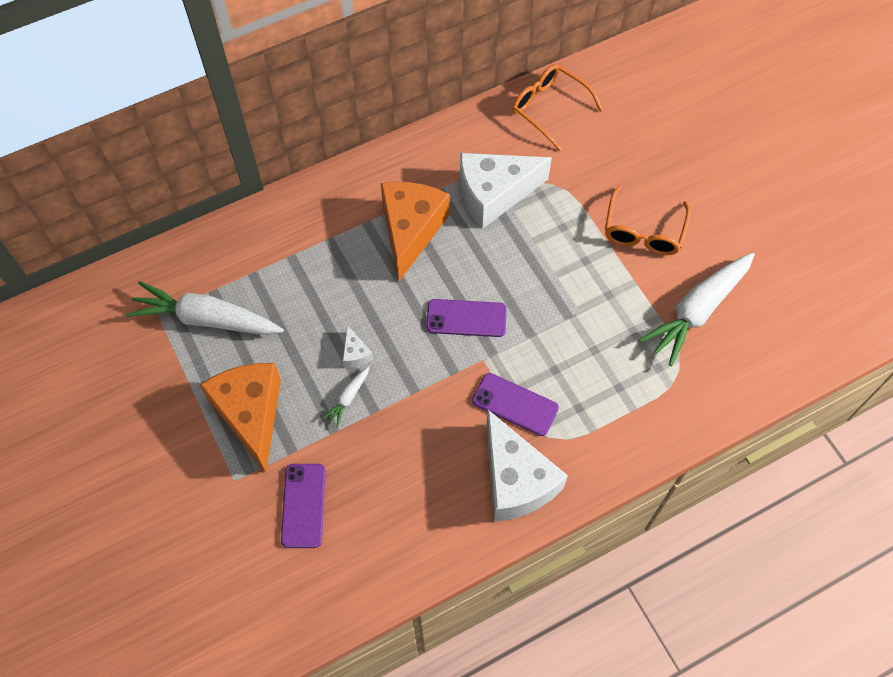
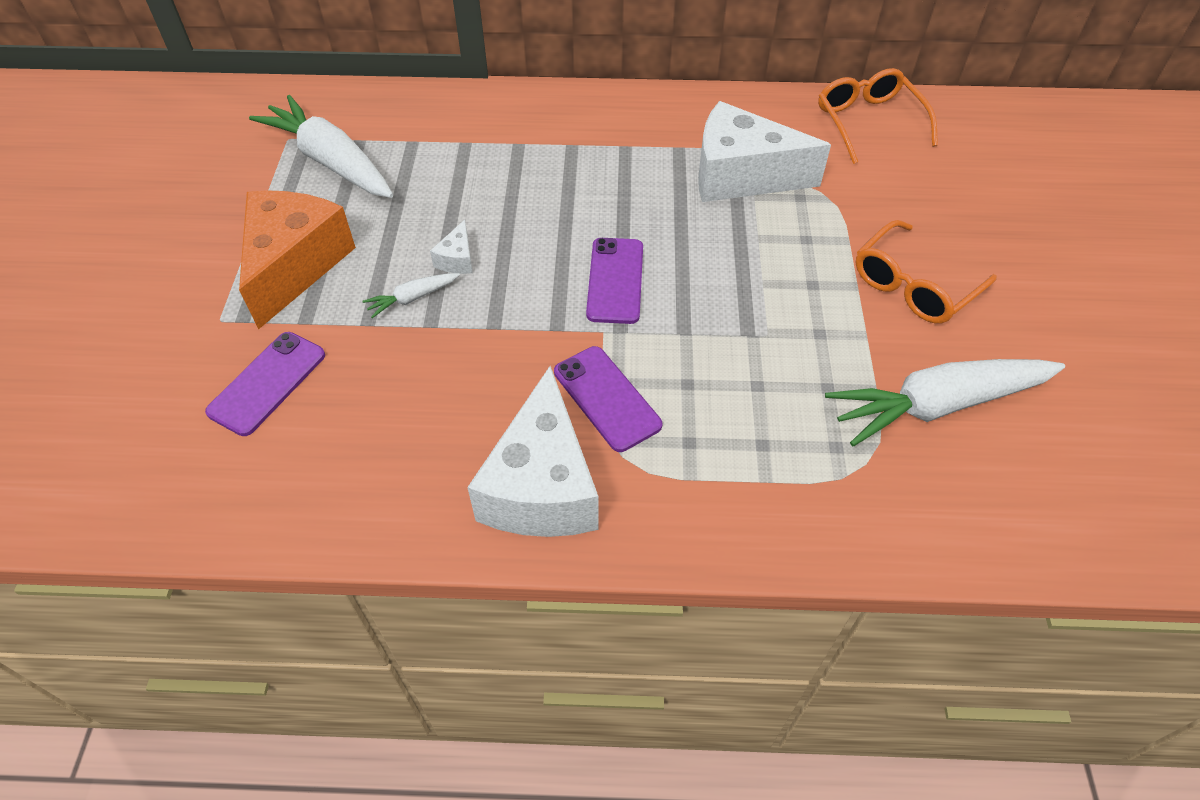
camera: 30 degrees right, 10 degrees down
(411, 230) = (616, 171): orange cheese -> none
(466, 318) = (615, 280): purple phone -> purple phone turned 60 degrees clockwise

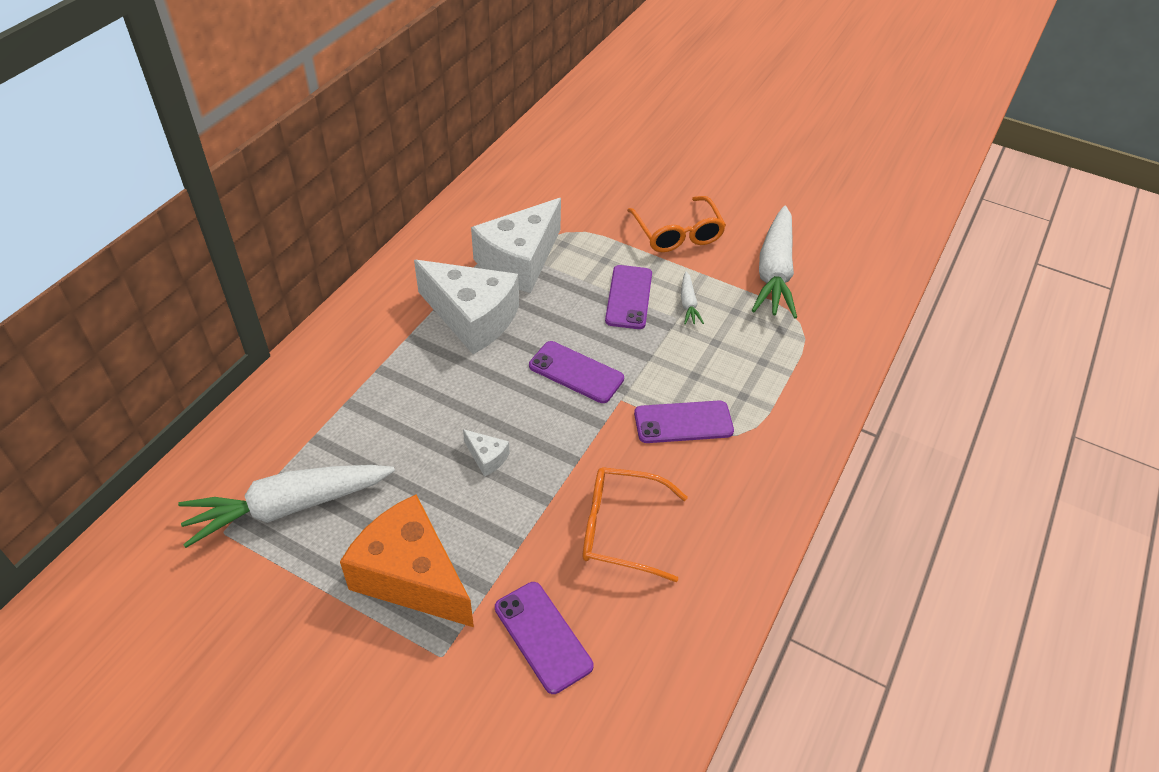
camera: 65 degrees left, 5 degrees down
(412, 298) = (511, 502): white carrot -> white carrot (688, 303)
(541, 486) = (740, 488): white cheese -> white cheese (472, 318)
(764, 281) = (629, 297): none -> purple phone
(868, 122) = (517, 178): orange glasses -> orange glasses (621, 529)

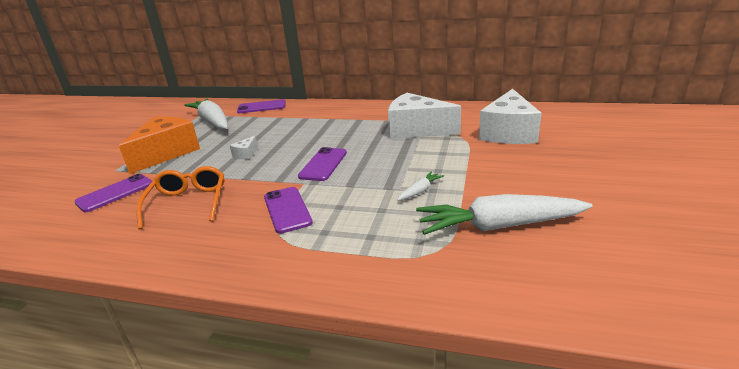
camera: 80 degrees right, 20 degrees down
(472, 318) = (356, 129): white cheese -> white cheese (508, 133)
(629, 297) = (409, 168): purple phone -> purple phone (261, 107)
(677, 234) = (503, 173): orange glasses -> none
(688, 303) = (420, 191): white carrot -> white carrot turned 150 degrees clockwise

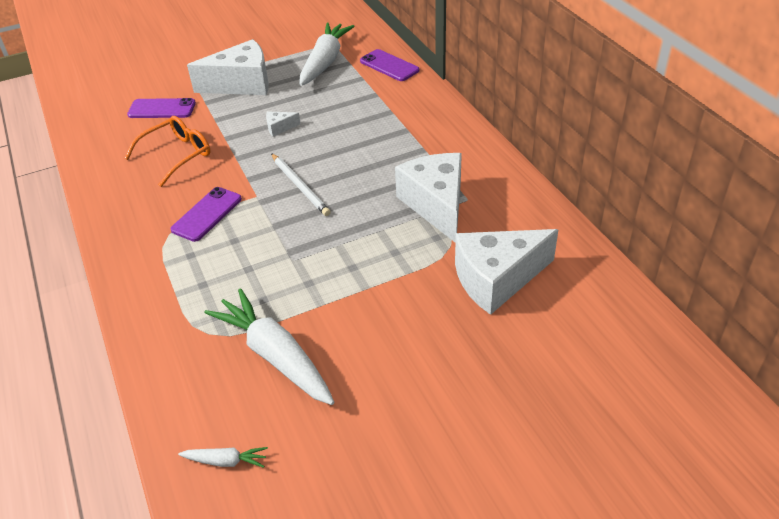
camera: 50 degrees right, 15 degrees up
(166, 153) = (242, 84): orange cheese -> white cheese
(323, 164) = (300, 186): purple phone -> white pencil
(420, 191) = (299, 275): white carrot -> white carrot (226, 461)

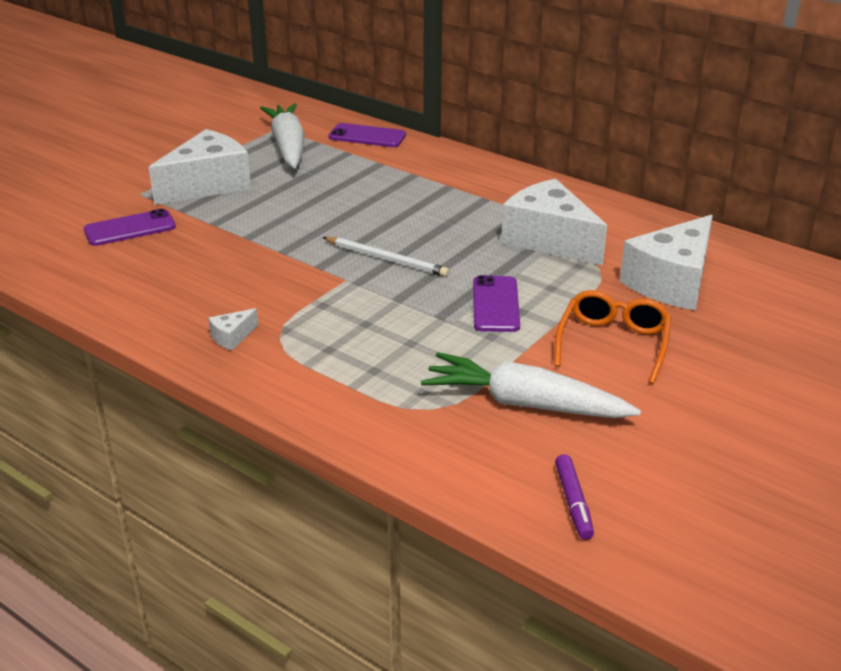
camera: 30 degrees left, 10 degrees down
(177, 155) = (203, 266): orange glasses -> orange glasses (613, 343)
(207, 214) = (305, 309): purple phone -> purple phone (495, 304)
(226, 461) = (573, 502): white carrot -> purple marker
(279, 128) = (302, 214): white cheese -> white cheese (232, 337)

